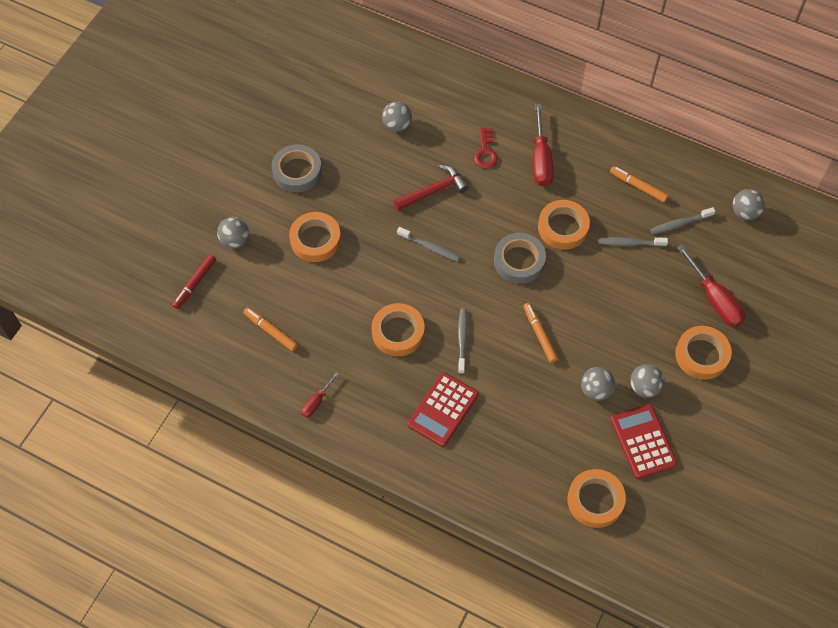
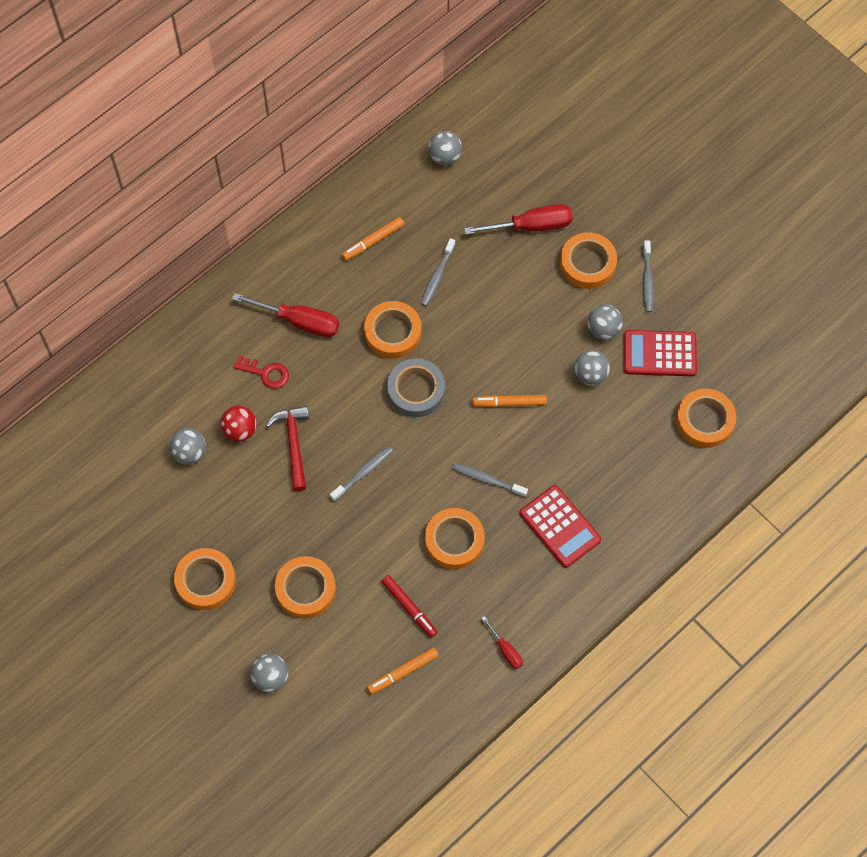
camera: 70 degrees left, 5 degrees up
(195, 284) = (310, 738): red marker -> red marker (409, 608)
(297, 171) = (206, 581): grey tape -> orange tape
(430, 151) = (240, 430): none -> red ball
(680, 223) = (433, 221): grey toothbrush -> grey toothbrush (647, 280)

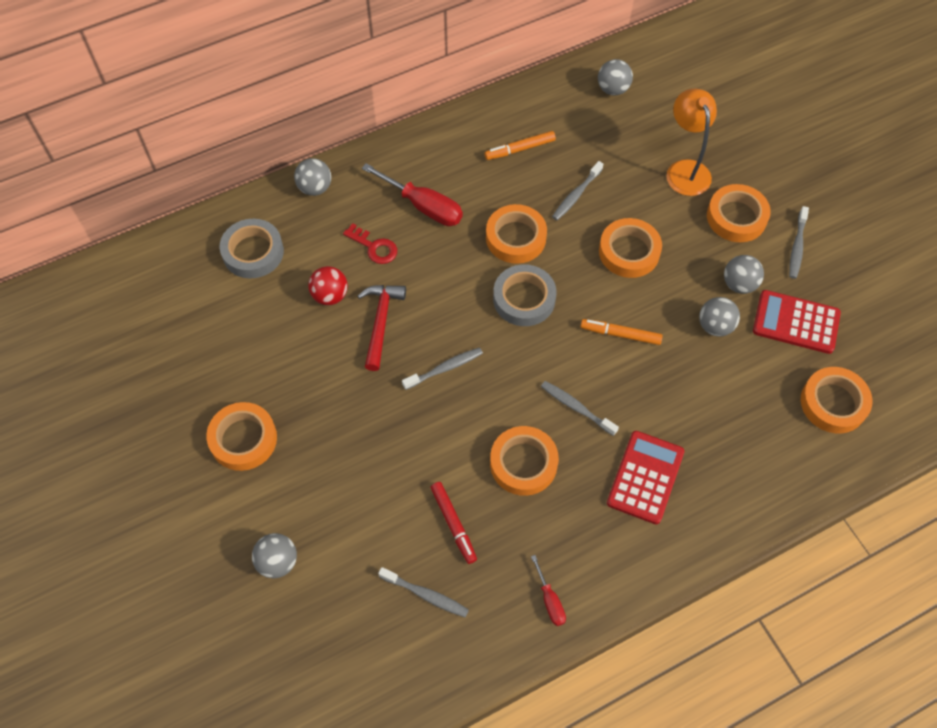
camera: 15 degrees right, 5 degrees down
(155, 405) = (253, 252): none -> grey tape
(189, 452) = (271, 305): grey ball -> grey ball (315, 188)
(305, 589) = (346, 475): orange tape -> orange tape (629, 252)
(403, 672) = (426, 595): orange marker -> grey toothbrush
(531, 226) = (685, 170): red screwdriver -> orange lamp
(560, 526) = (645, 477): red calculator -> red calculator turned 135 degrees counterclockwise

